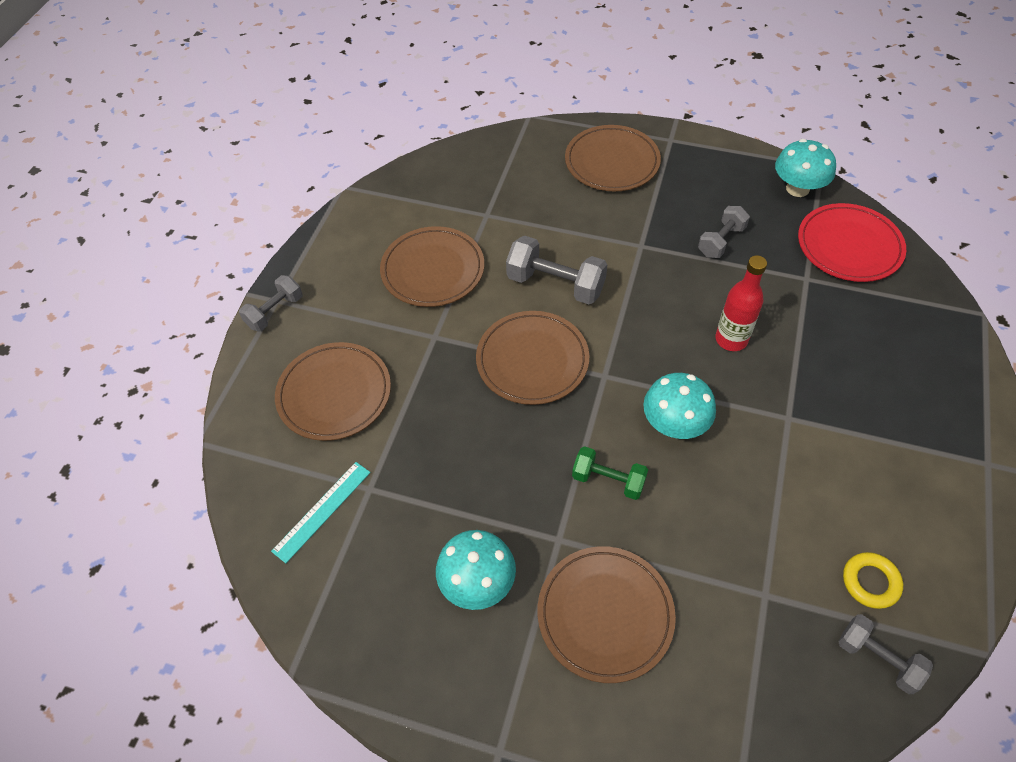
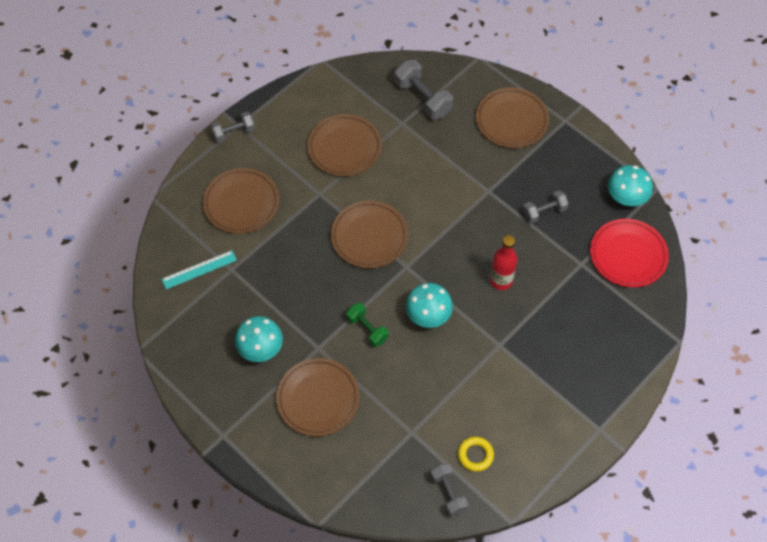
camera: 25 degrees right, 5 degrees up
(555, 284) = (415, 193): grey dumbbell -> grey dumbbell (423, 98)

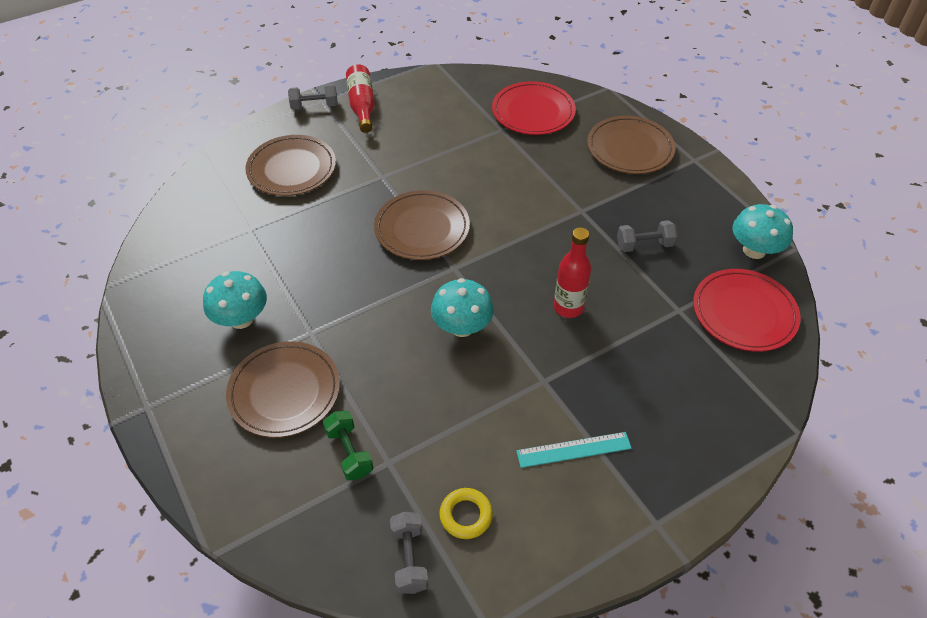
camera: 15 degrees right, 10 degrees down
(199, 269) = (213, 222): turquoise ruler -> turquoise ruler (573, 450)
(275, 123) = (362, 106): none -> red bottle
(344, 147) = (428, 140): brown plate -> none
(367, 329) = (380, 325): green dumbbell -> green dumbbell (349, 452)
(423, 98) = (533, 112): grey dumbbell -> red plate

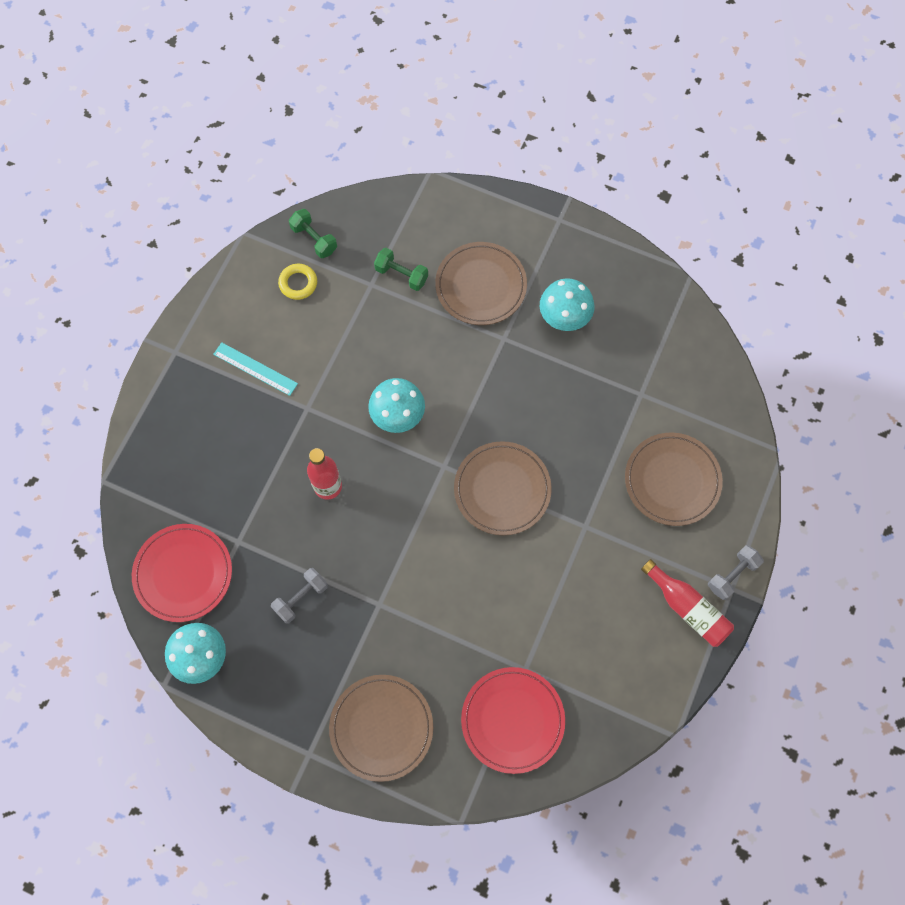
camera: 145 degrees right, 20 degrees up
(409, 558) = (314, 239): grey dumbbell -> green dumbbell
(573, 450) = (255, 369): turquoise ruler -> turquoise ruler turned 75 degrees clockwise

